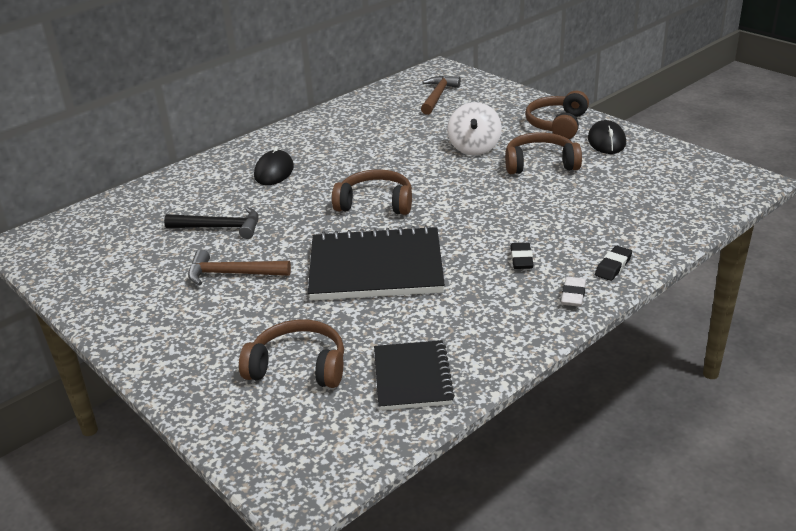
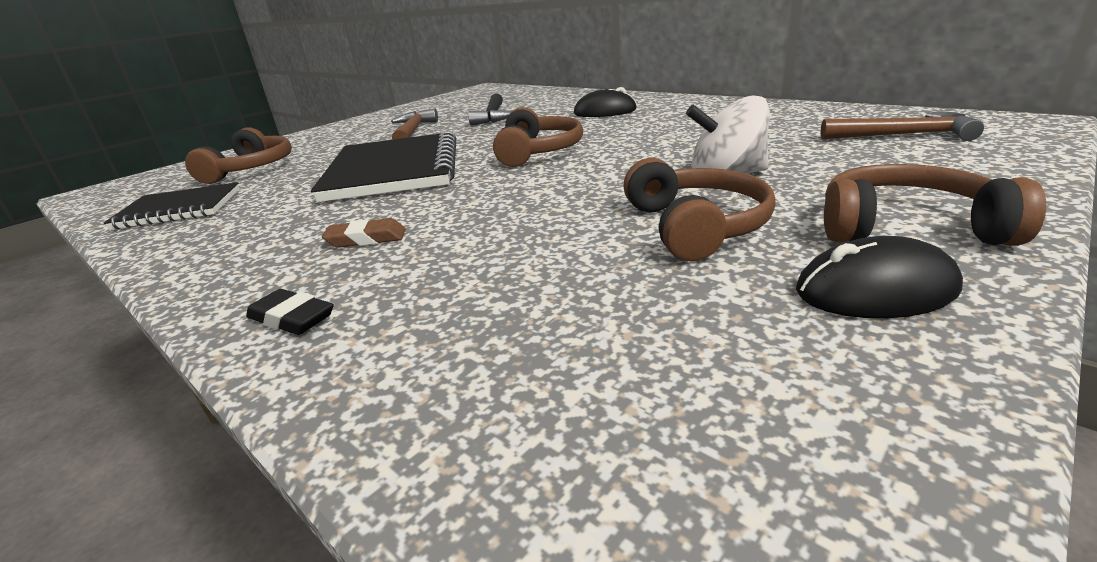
camera: 85 degrees right, 5 degrees down
(521, 259) = (366, 239): black eraser -> brown eraser
(573, 295) = (238, 284): white eraser -> none

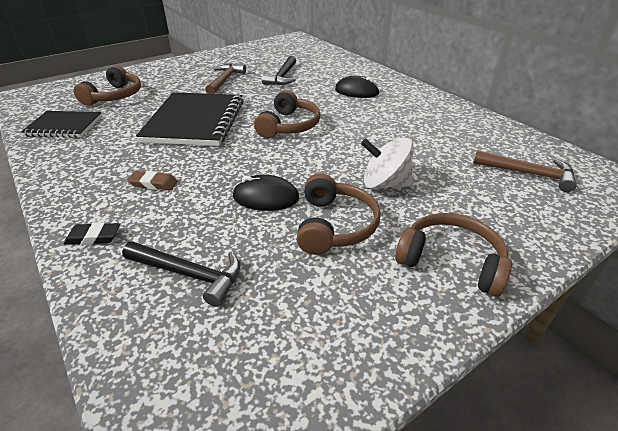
camera: 10 degrees right, 10 degrees up
(292, 318) = (94, 237): black eraser -> black eraser turned 45 degrees counterclockwise
(502, 327) = (189, 274): none -> black hammer
(875, 290) = (391, 304): black mouse -> black mouse (265, 197)

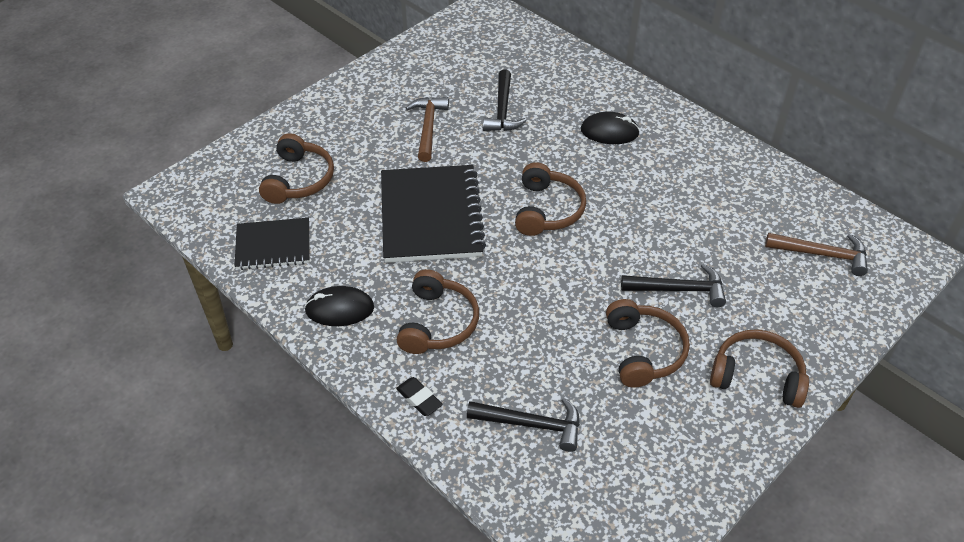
camera: 10 degrees left, 10 degrees up
(94, 237) = (419, 399): black eraser -> black eraser turned 60 degrees clockwise
(153, 184) = (438, 323): brown eraser -> brown headphones
(265, 197) = (564, 325): black mouse -> black mouse (339, 309)
(385, 184) = (679, 289): white spinning top -> black hammer

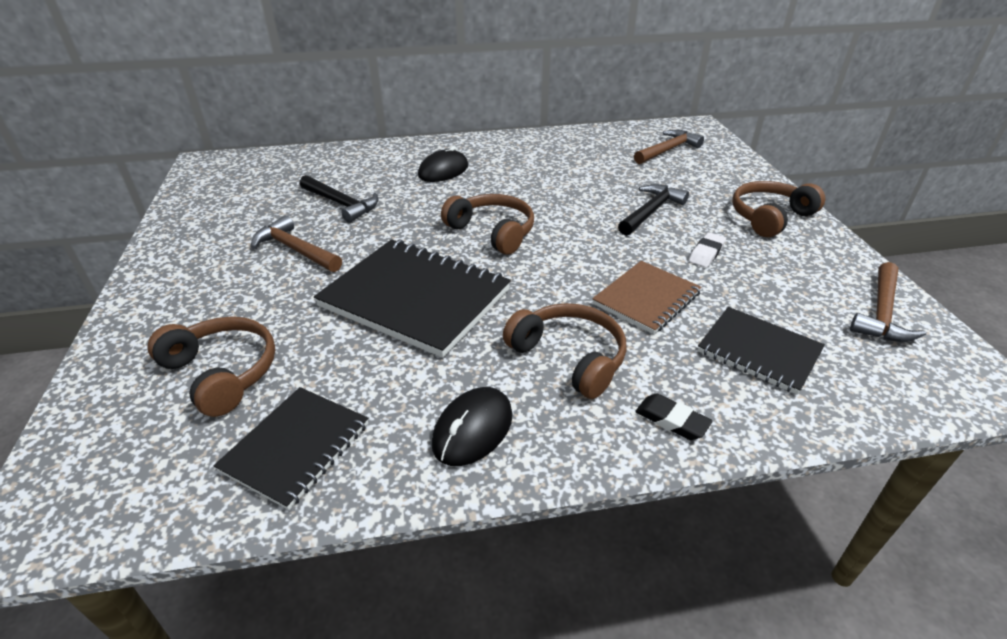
camera: 55 degrees left, 10 degrees down
(419, 399) = (671, 420): black eraser -> black eraser turned 45 degrees clockwise
(532, 424) = (758, 351): black hammer -> black notebook
(541, 337) = (646, 299): none -> brown notebook
(644, 351) = (706, 253): brown headphones -> white eraser
(658, 494) = (881, 313): none -> brown hammer

